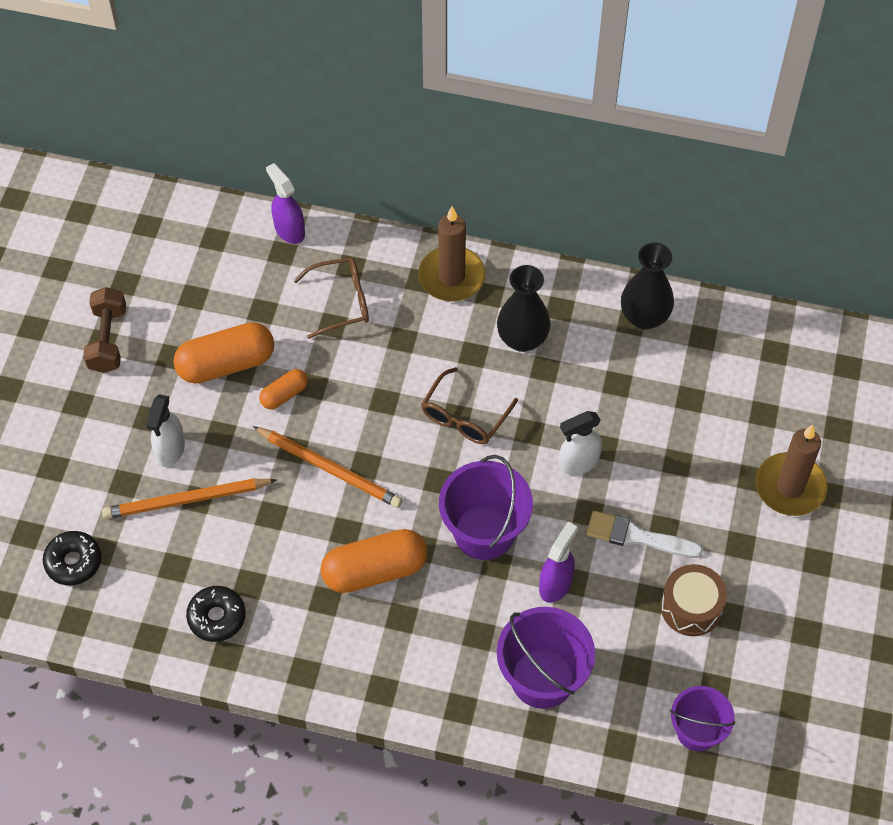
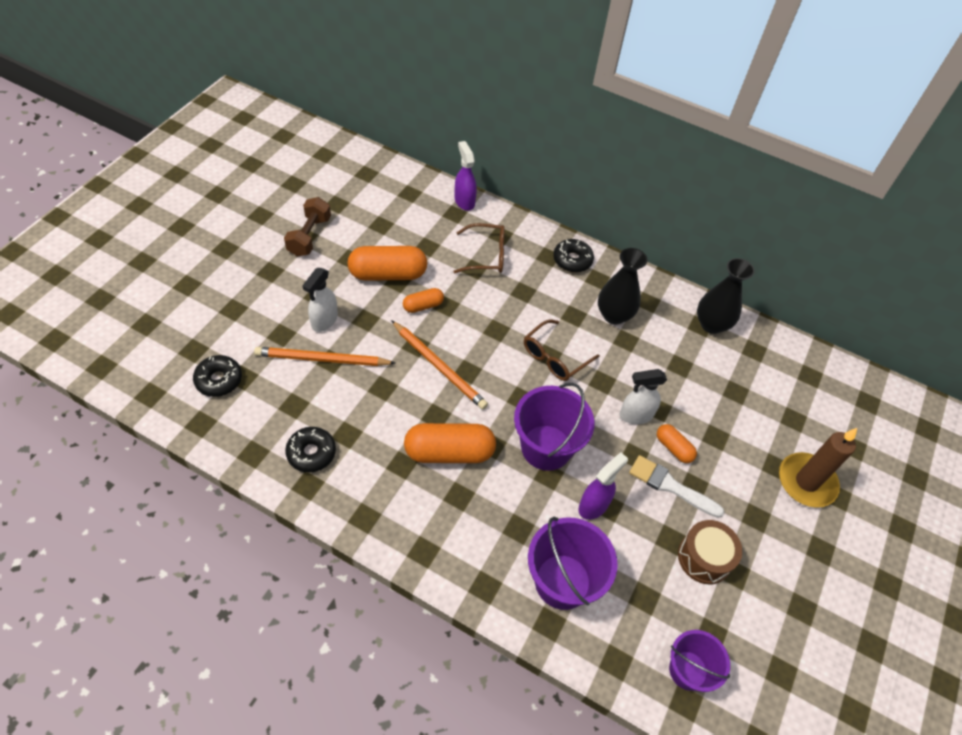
camera: 10 degrees right, 5 degrees down
(451, 277) = (572, 260): brown candle -> black donut
(631, 490) = (673, 448): none -> orange capsule

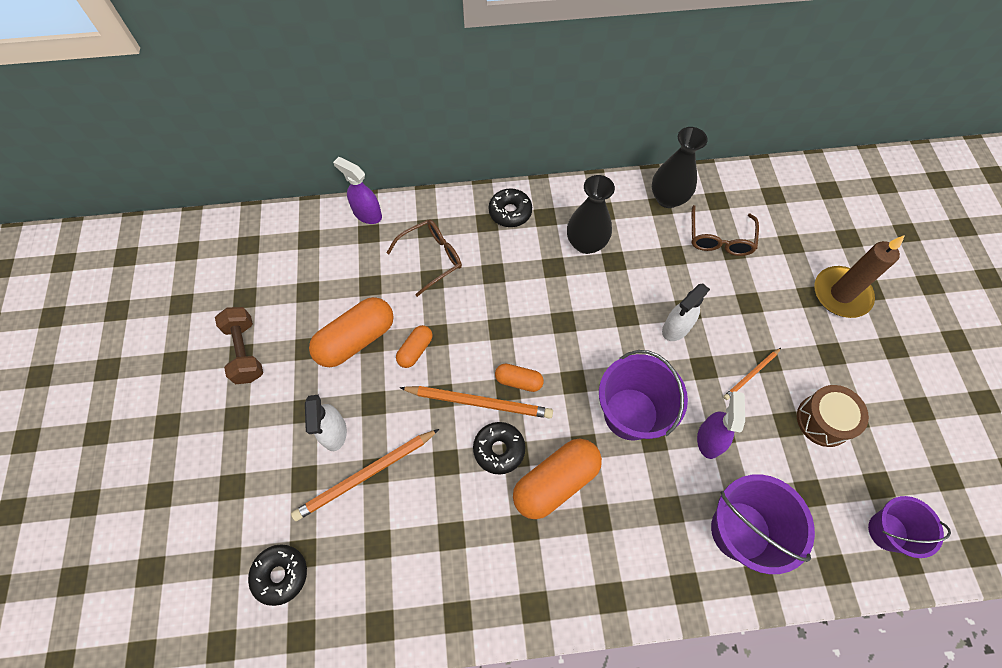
camera: 30 degrees left, 10 degrees up
(311, 453) = (434, 581): black donut -> black donut (499, 449)
(555, 357) = (570, 319): brown glasses -> brown glasses (719, 238)
(670, 486) = (751, 374): white brush -> orange pencil
(673, 448) = (727, 337): orange capsule -> orange capsule (518, 381)

